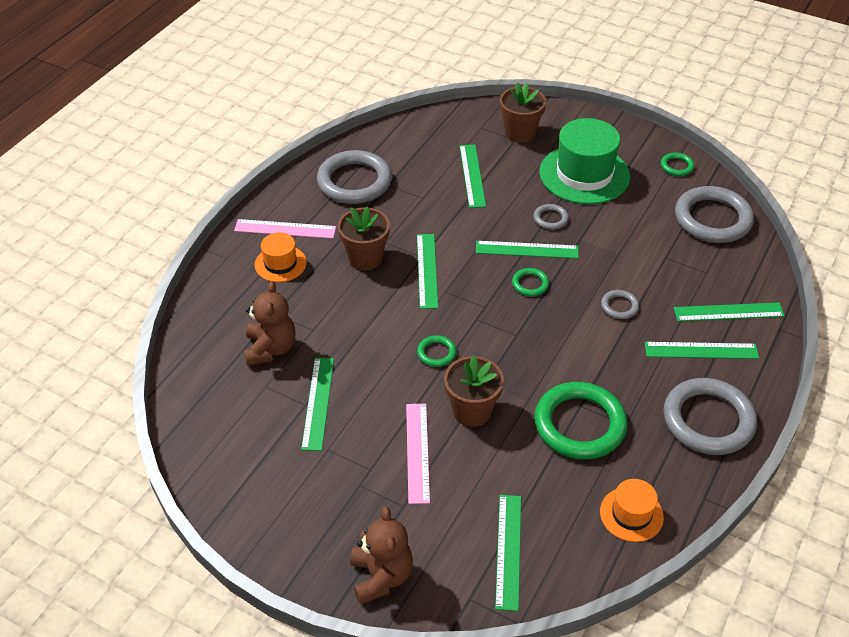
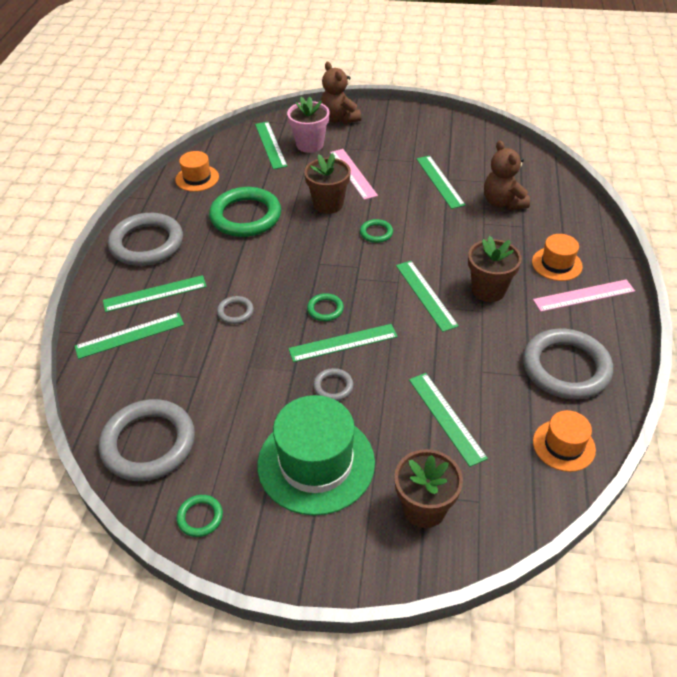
camera: 160 degrees right, 0 degrees up
(400, 139) = (563, 445): none -> orange hat
(451, 530) = (310, 145): none -> pink flower pot

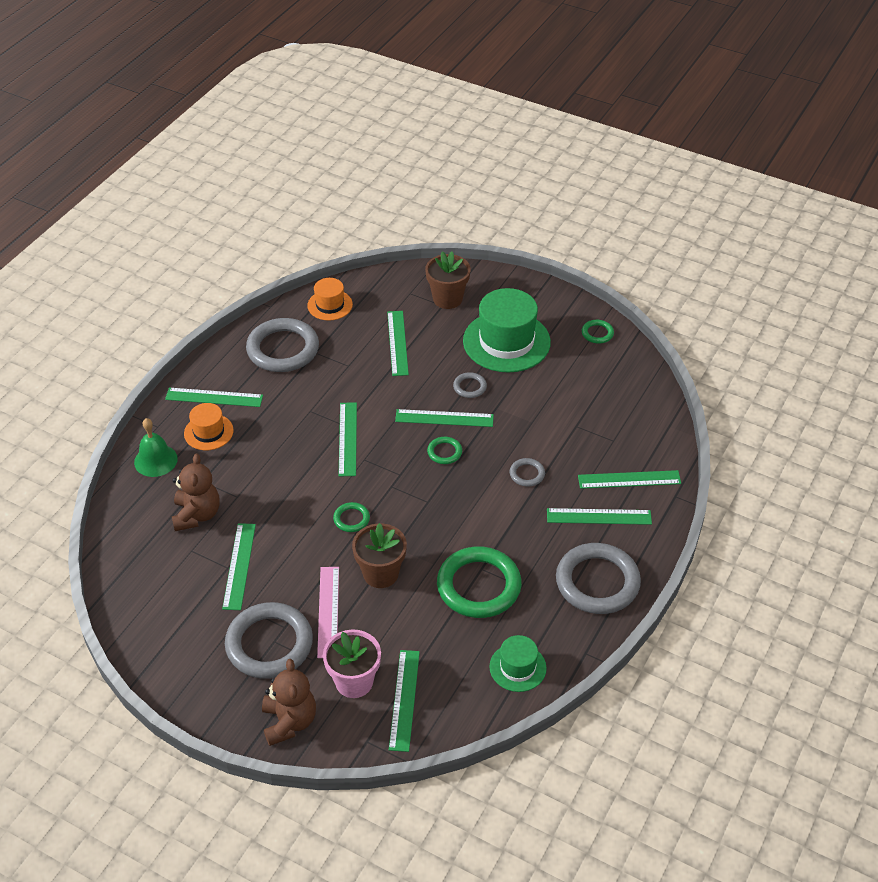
camera: 160 degrees left, 0 degrees up
(148, 443) = (625, 387): grey ring -> grey ring (269, 644)
(197, 178) = (517, 667): orange hat -> green hat
(488, 290) = (290, 426): brown flower pot -> none
(577, 230) = (155, 460): none -> green bell
(583, 295) = (214, 397): pink ruler -> green ruler

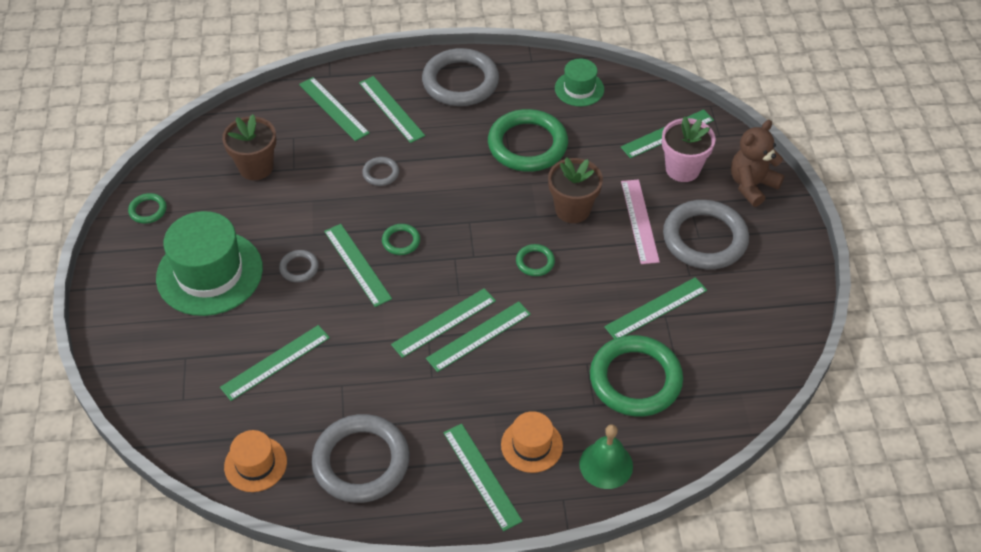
camera: 125 degrees left, 5 degrees up
(197, 515) = (635, 379): brown teddy bear -> green ring
(318, 451) = (478, 336): none -> green ruler
(328, 611) = (640, 221): pink ruler -> pink ruler turned 60 degrees counterclockwise
(447, 299) = (171, 358): brown flower pot -> brown flower pot (256, 167)

